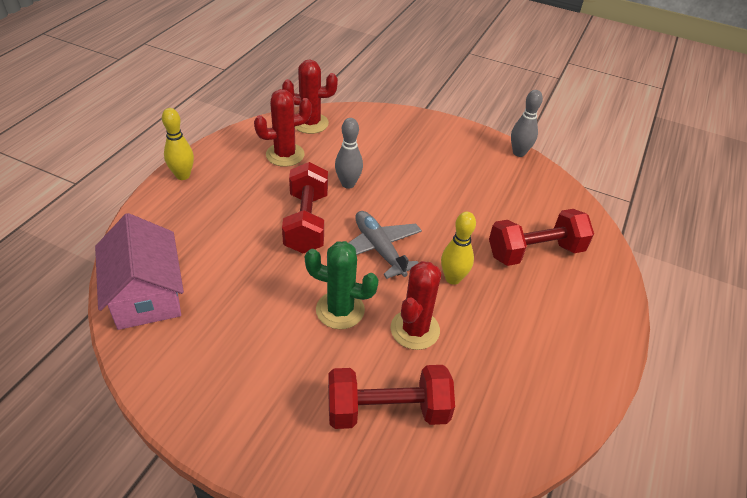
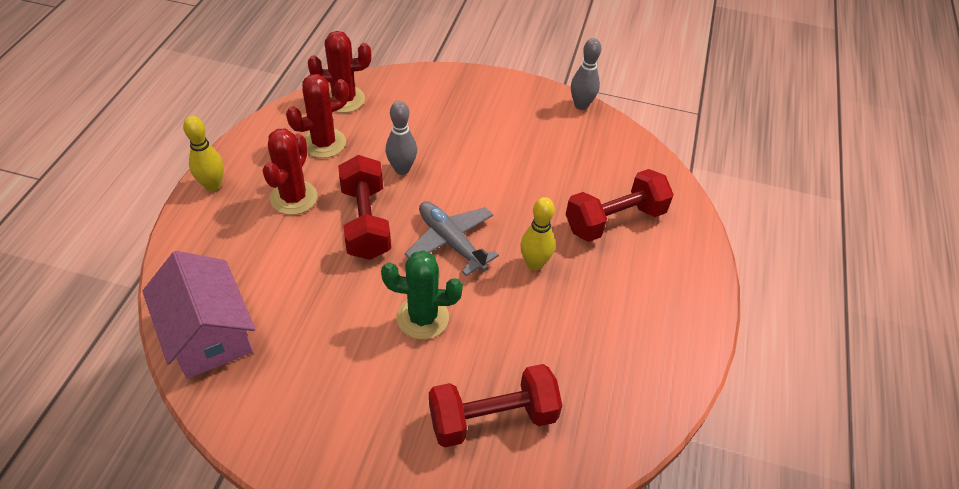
camera: 10 degrees left, 5 degrees up
(415, 329) = (505, 327): red cactus -> red cactus (294, 198)

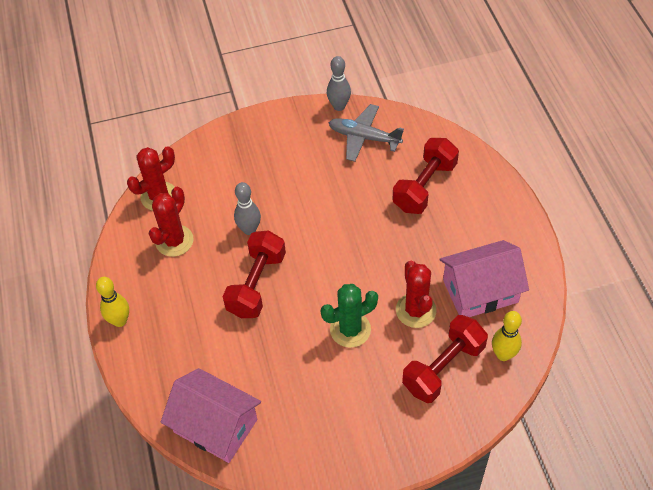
camera: 25 degrees left, 5 degrees up
(294, 198) = (189, 296): red cactus -> red cactus (416, 310)
(366, 222) = (257, 284): red dumbbell -> red dumbbell turned 60 degrees clockwise
(450, 242) = (327, 265): grey plane -> grey plane (364, 137)
(534, 263) = (394, 249): yellow bowling pin -> yellow bowling pin (503, 355)
(598, 359) = (480, 291): none -> pink house

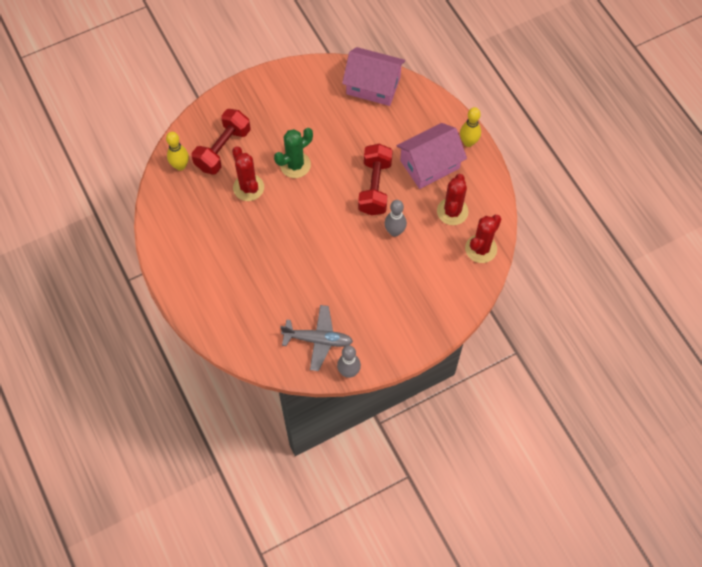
camera: 165 degrees right, 10 degrees up
(425, 187) = (255, 297): red dumbbell -> none
(480, 291) = (200, 211): pink house -> pink house (429, 164)

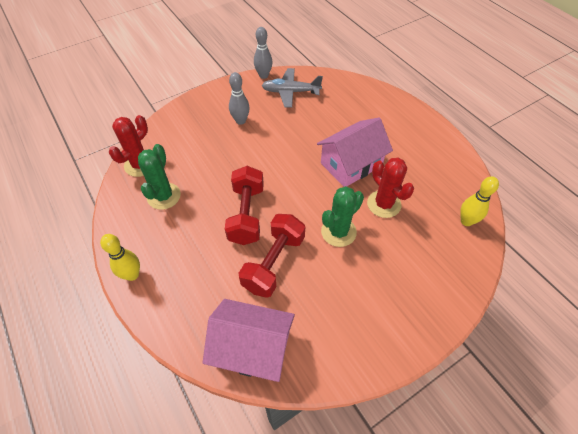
camera: 175 degrees right, 10 degrees down
(223, 149) = (426, 243): red dumbbell -> red dumbbell (273, 263)
(394, 232) = (225, 173): grey bowling pin -> grey bowling pin (240, 121)
(429, 164) = (183, 244): pink house -> pink house (351, 164)
(452, 211) = (164, 196): red cactus -> green cactus

